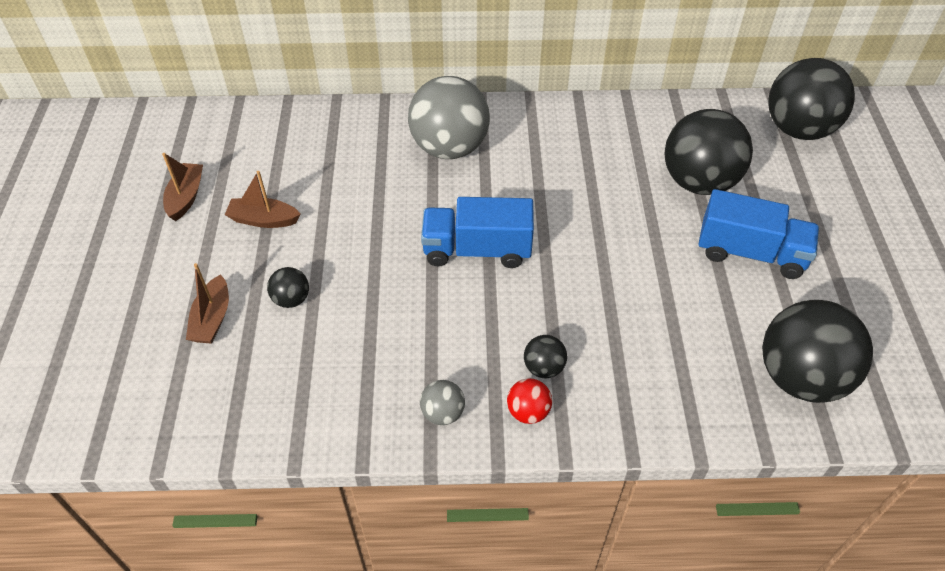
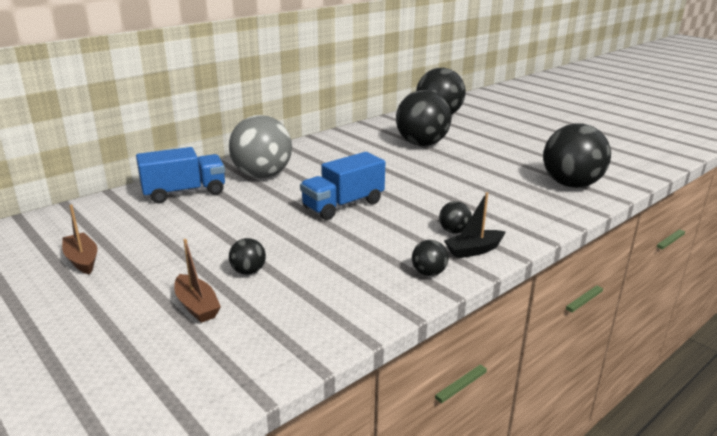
camera: 40 degrees left, 25 degrees down
(263, 220) = (169, 246): brown boat -> none
(443, 413) = (428, 273): grey ball -> black ball
(528, 412) = (474, 250): red ball -> black boat
(750, 253) = (483, 157): blue truck -> blue truck (184, 193)

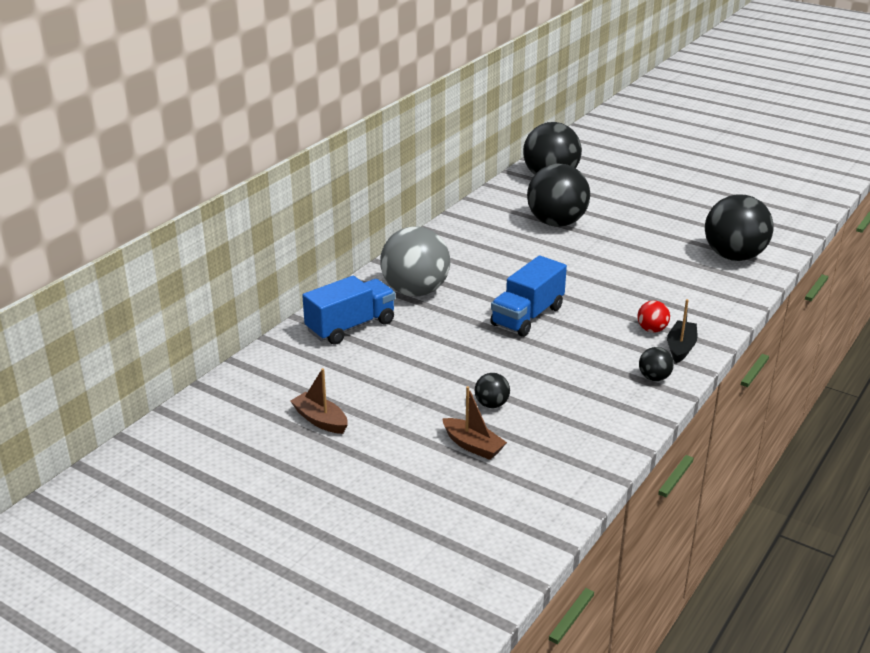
camera: 15 degrees left, 5 degrees up
(454, 231) = (652, 330): black ball -> red ball
(474, 250) = (681, 347): black boat -> black boat turned 150 degrees clockwise

